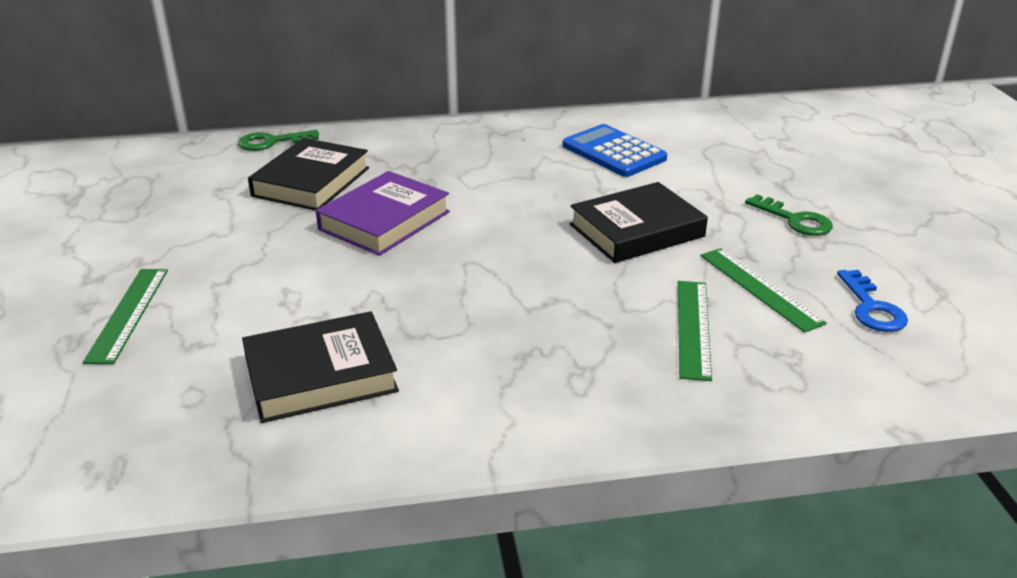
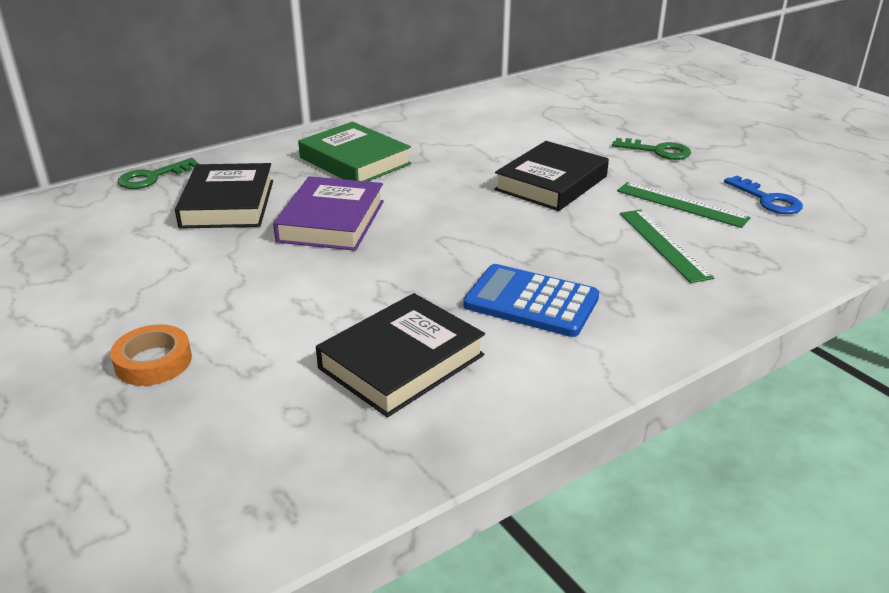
camera: 25 degrees left, 0 degrees up
(128, 314) = (153, 361): green ruler -> orange tape
(462, 163) = (355, 161): none -> green book
(614, 152) = (475, 128): blue calculator -> blue calculator (531, 302)

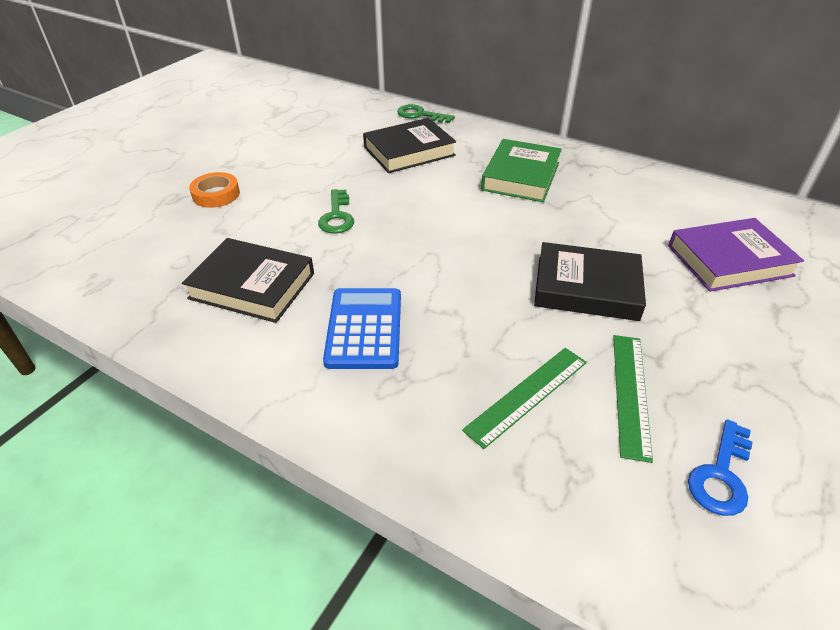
camera: 65 degrees right, 10 degrees up
(331, 221) = (418, 197): purple book -> purple book (729, 261)
(657, 151) = (748, 348): green key -> green key (337, 216)

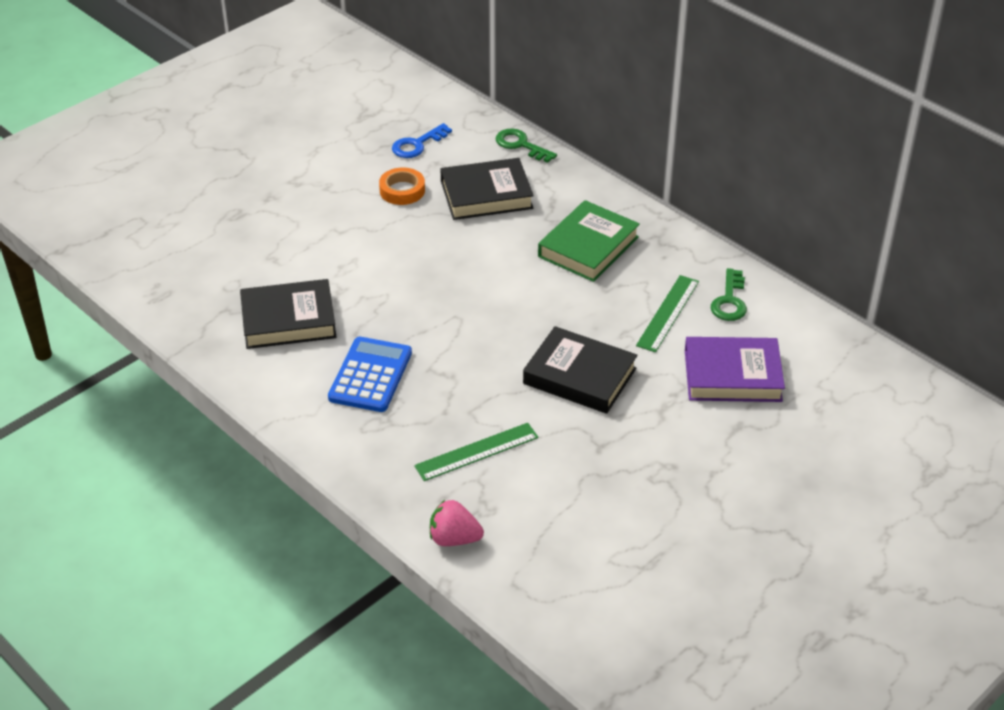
camera: 15 degrees right, 0 degrees up
(216, 194) = (276, 217): orange tape -> orange tape (402, 190)
(252, 286) = (288, 320): black book -> black book turned 45 degrees counterclockwise
(337, 216) = (384, 262): green key -> green key (729, 300)
(564, 529) = (454, 539): none -> pink strawberry
(630, 393) = (559, 466): green ruler -> green ruler (668, 313)
(721, 475) = (587, 532): blue key -> blue key (417, 144)

